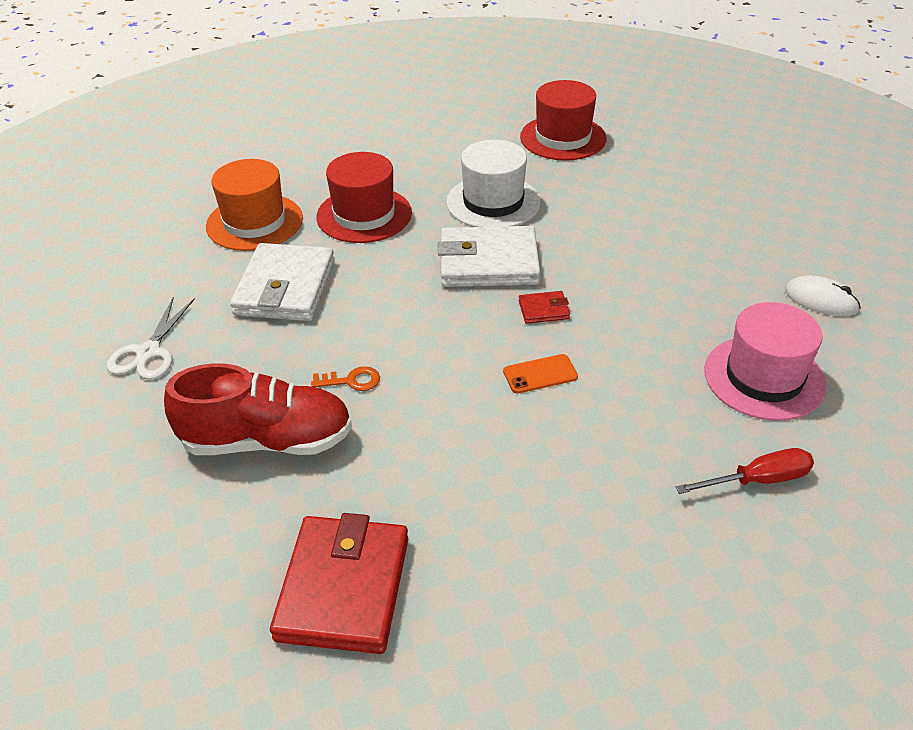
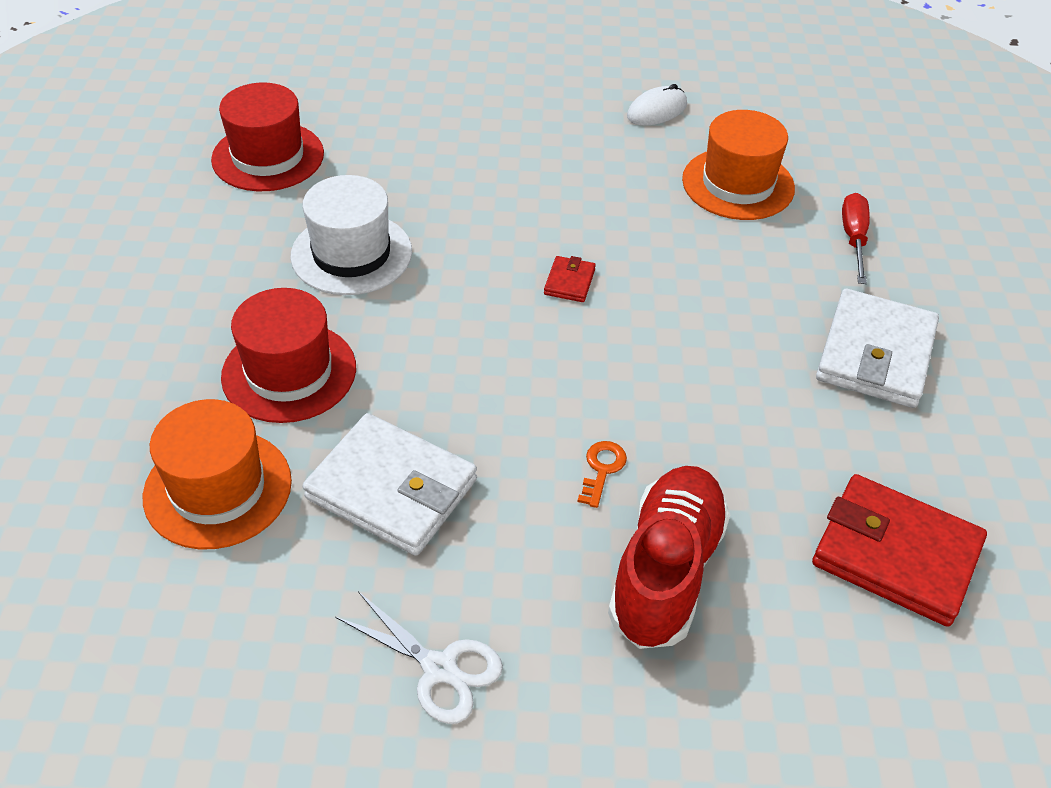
camera: 70 degrees left, 5 degrees up
(488, 262) = (463, 295): white wallet -> white wallet (875, 354)
(540, 374) = (665, 319): orange phone -> none
(764, 377) = (738, 184): pink hat -> orange hat

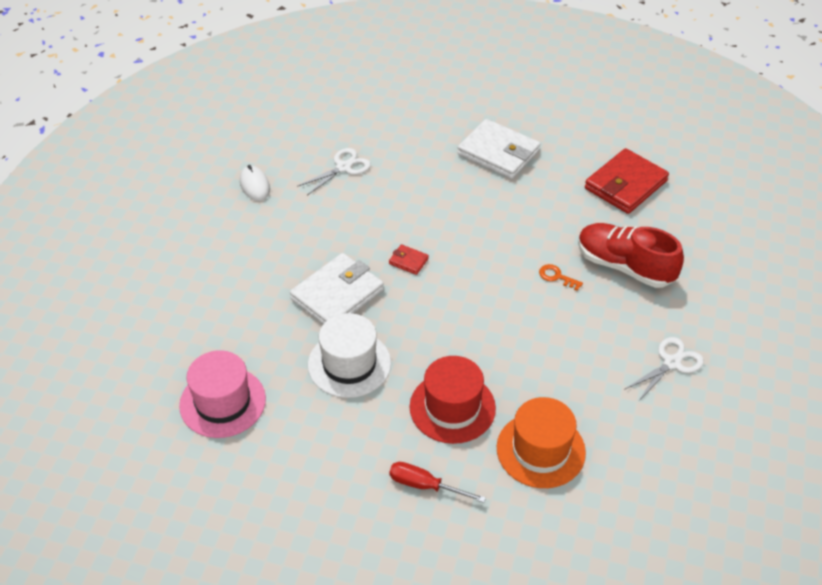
camera: 75 degrees left, 0 degrees up
(268, 156) = (222, 402): red hat -> pink hat
(392, 489) = (555, 368): white wallet -> white wallet (337, 295)
(738, 184) = (343, 167): orange hat -> white scissors
(853, 238) = (408, 134): red screwdriver -> red screwdriver (425, 486)

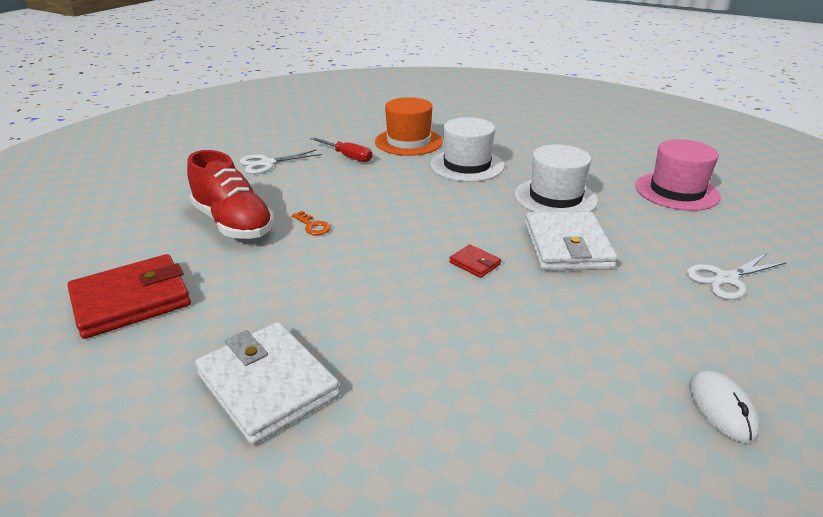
camera: 165 degrees left, 15 degrees down
(337, 295) = (567, 246): white wallet -> white wallet turned 60 degrees counterclockwise
(343, 167) = (554, 412): white scissors -> white scissors (725, 279)
(425, 486) = (501, 139): red screwdriver -> red screwdriver (347, 156)
(452, 407) = (467, 165): red hat -> white hat

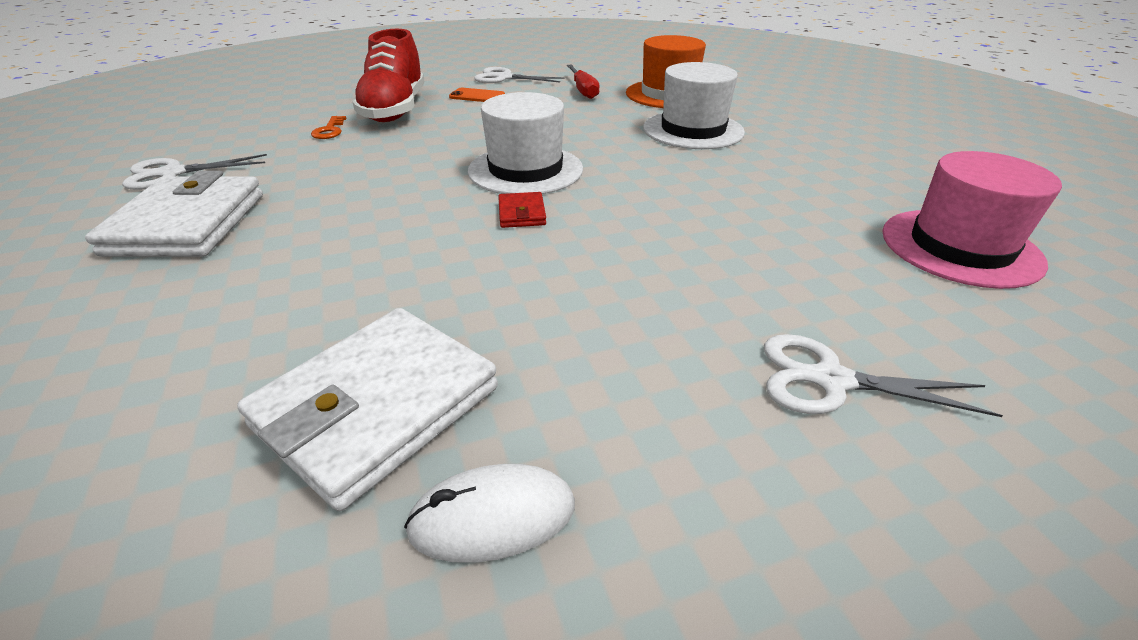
camera: 40 degrees right, 5 degrees up
(131, 300) = (238, 134): red wallet -> none
(152, 359) = (173, 173): none -> white scissors
(277, 187) = (477, 96): none -> orange phone
(312, 226) = (446, 131): orange key -> orange key (329, 130)
(555, 197) = (743, 191): white hat -> white hat (525, 170)
(567, 246) = (658, 241): white wallet -> white wallet (377, 407)
(721, 408) = (492, 517): white mouse -> white mouse turned 45 degrees clockwise

